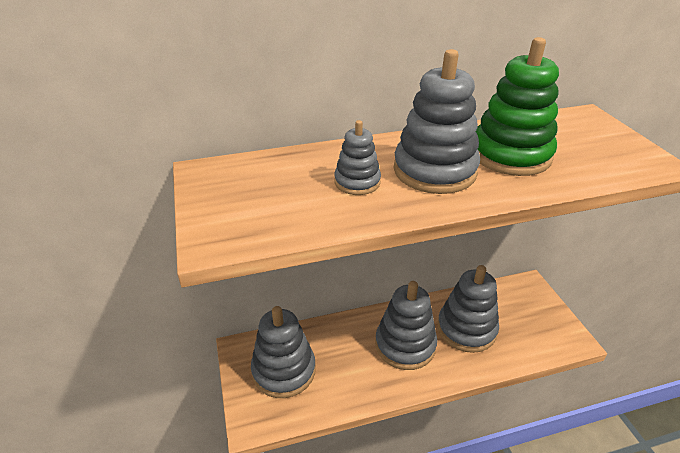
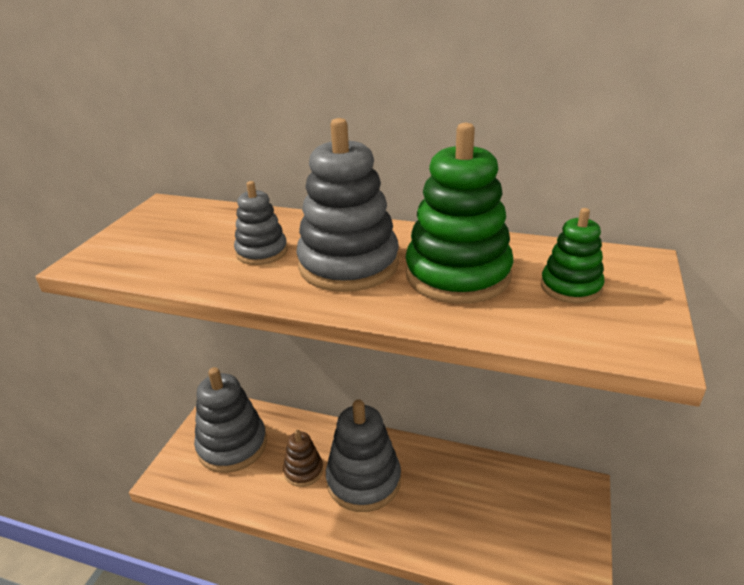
camera: 35 degrees right, 5 degrees down
(357, 360) = (303, 470): none -> brown stacking toy
(466, 329) = (447, 499): grey stacking toy -> none
(578, 142) = (570, 287): none -> green stacking toy

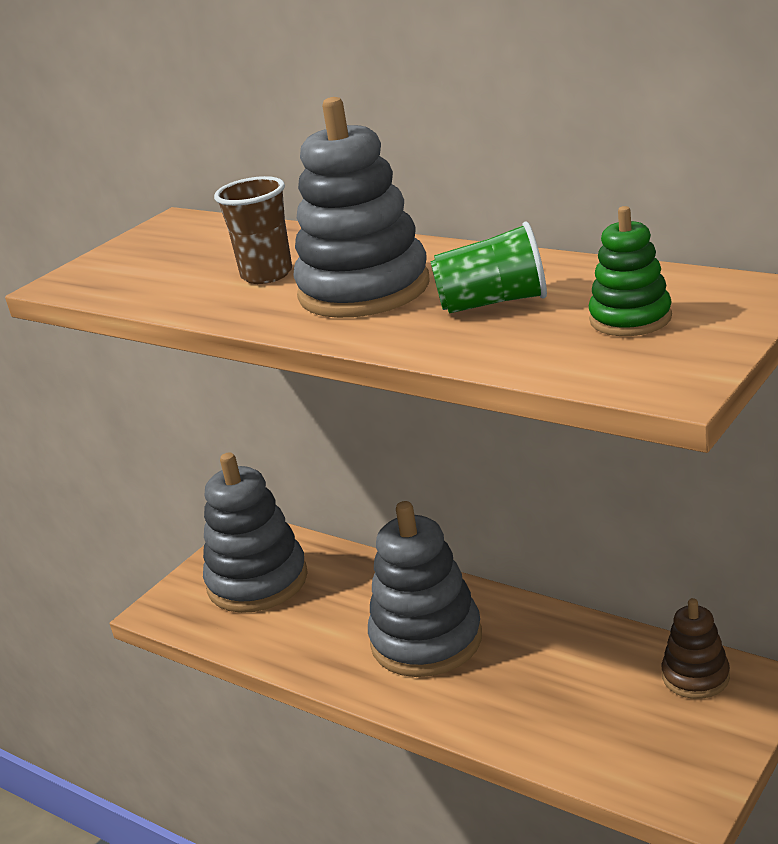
camera: 20 degrees right, 5 degrees down
(262, 252) = (267, 274): grey stacking toy -> brown cup
(303, 470) = (345, 620): brown stacking toy -> brown stacking toy (695, 676)
(457, 275) = (493, 303): green stacking toy -> green cup

